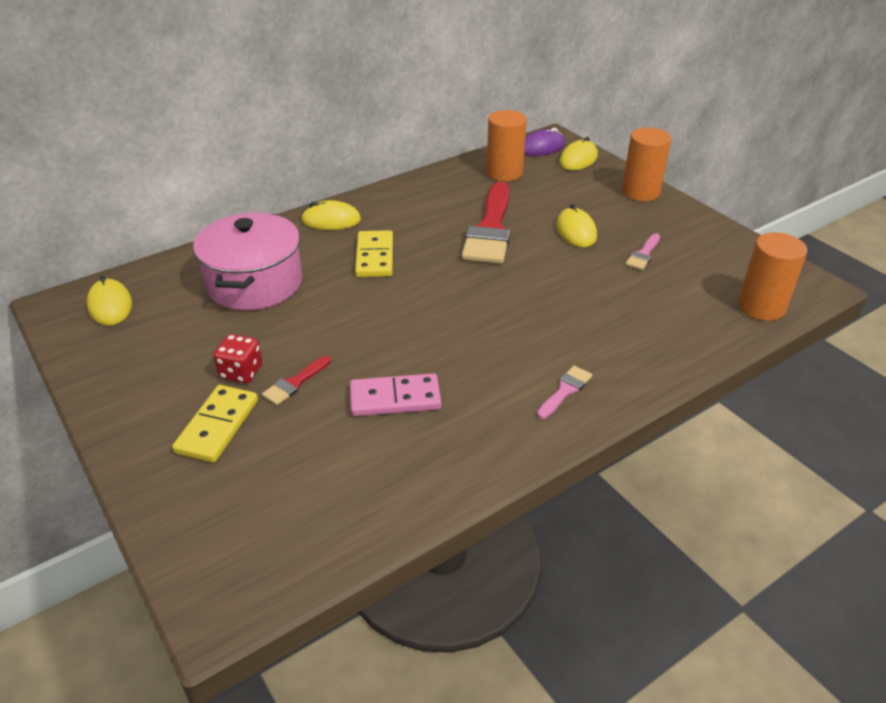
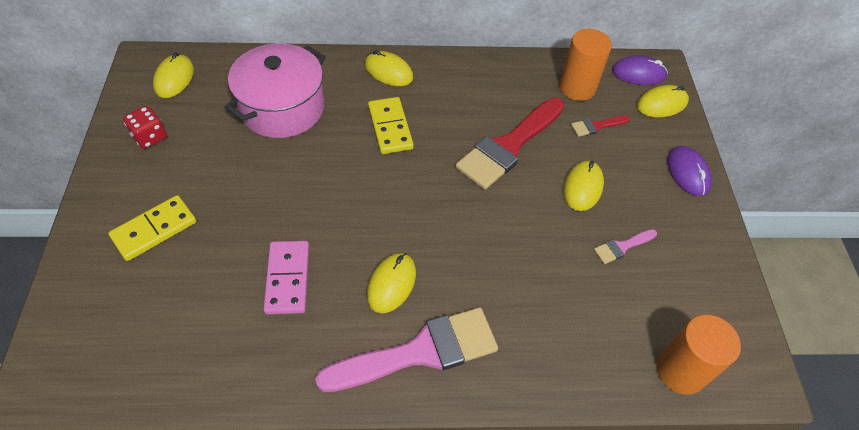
camera: 30 degrees right, 15 degrees up
(241, 372) = (207, 189): red dice -> red dice (150, 137)
(295, 383) = (233, 221): red brush -> red brush (597, 126)
(374, 257) = (390, 127): yellow domino -> yellow domino turned 45 degrees counterclockwise
(395, 398) = (287, 278): pink domino -> pink domino turned 60 degrees clockwise
(492, 358) = (391, 284): none -> yellow mouse
(565, 390) = (420, 352): pink brush -> pink brush, size x2.28
(640, 192) = (687, 173): orange cylinder -> purple mouse

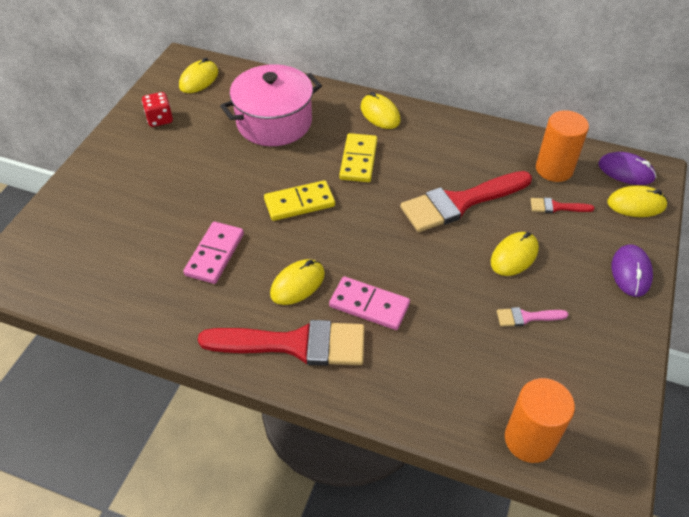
camera: 25 degrees right, 5 degrees down
(154, 230) = (131, 189): yellow domino -> yellow domino (299, 203)
(420, 352) = (295, 344): pink brush -> red brush
(473, 283) = (369, 305): none -> pink domino

